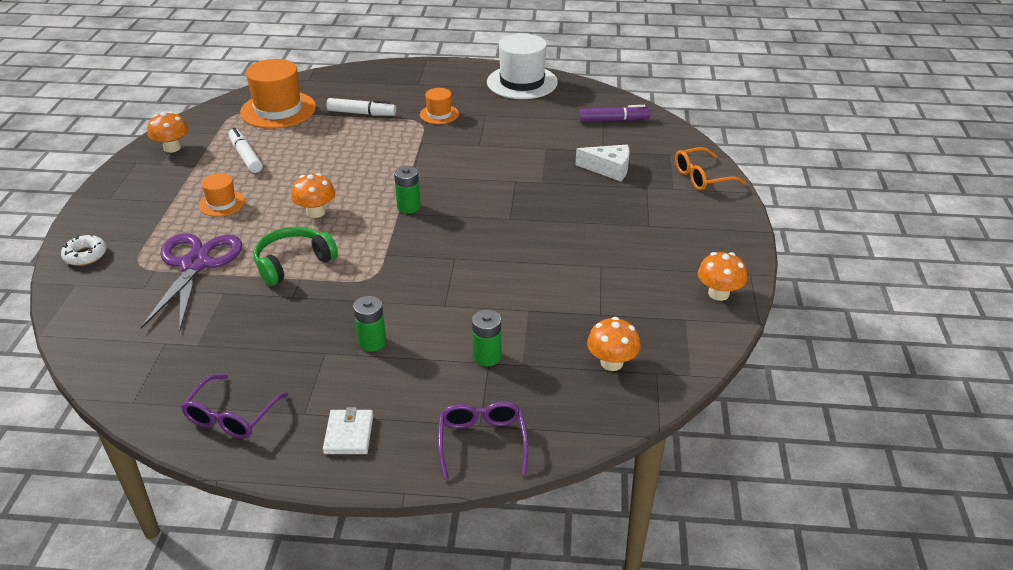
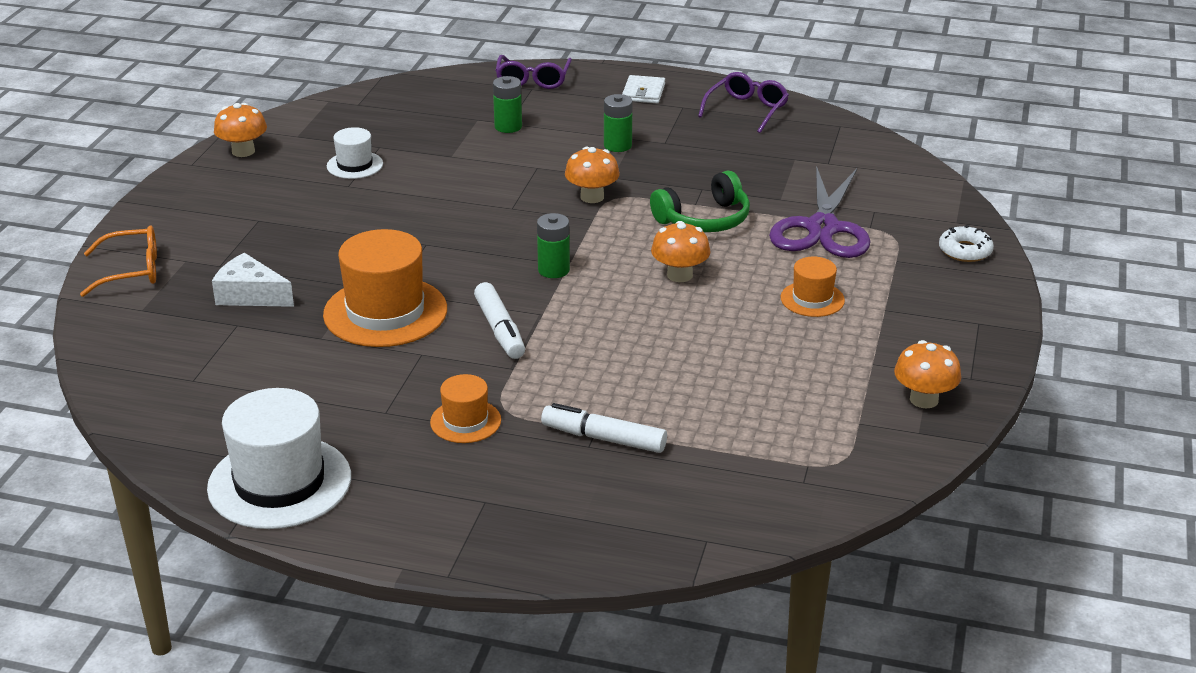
camera: 170 degrees left, 5 degrees down
(246, 156) = (796, 371): white marker -> white marker (500, 329)
(278, 110) = (758, 463): orange hat -> orange hat (385, 312)
(609, 289) = (354, 165): none -> white hat
(611, 363) = (393, 113): orange mushroom -> orange mushroom (592, 197)
(613, 120) = (176, 377): purple marker -> none

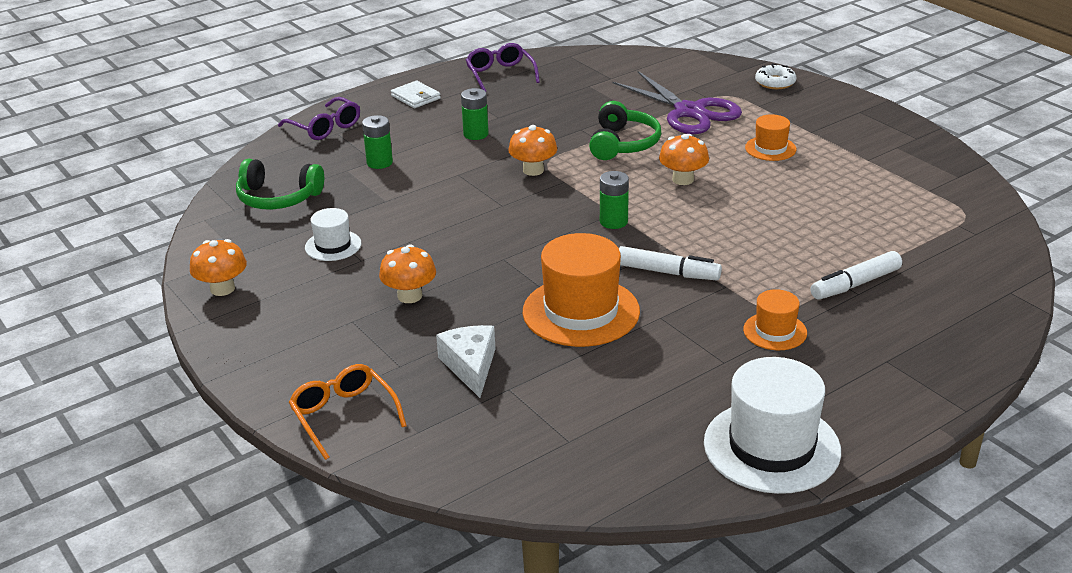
camera: 50 degrees left, 0 degrees up
(132, 271) = (343, 415): orange glasses -> orange glasses turned 60 degrees counterclockwise
(250, 295) = (470, 366): white cheese -> white cheese turned 105 degrees clockwise
(396, 112) = (278, 198): none -> green headphones
(924, 399) = (925, 161): orange mushroom -> orange mushroom (410, 296)

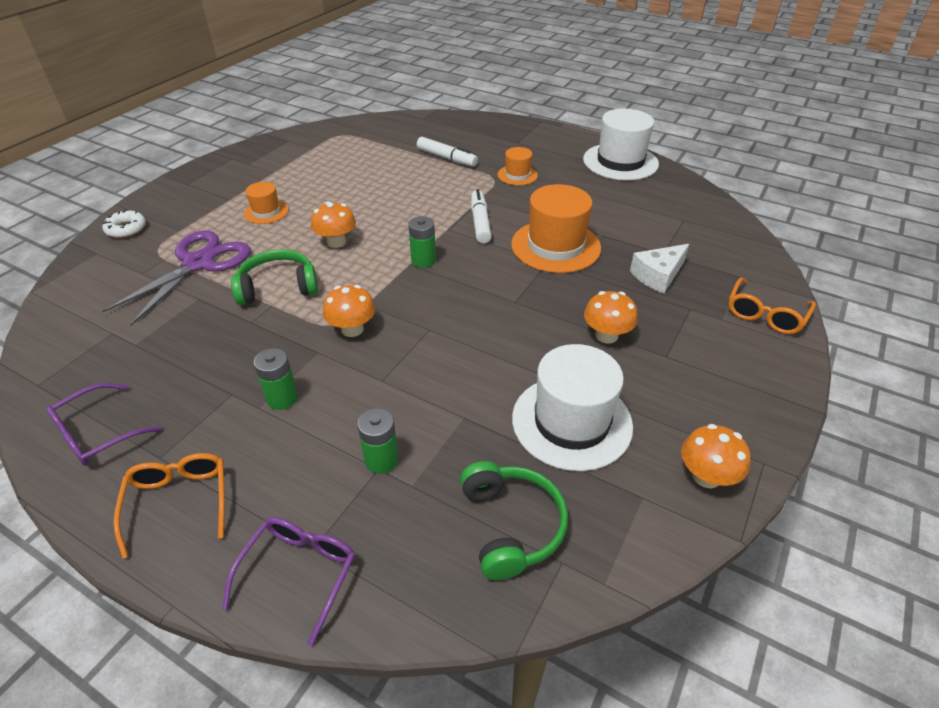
camera: 115 degrees left, 10 degrees up
(333, 245) = (571, 422): white hat -> white hat, size x1.91
(415, 97) = (179, 501): white wallet -> orange glasses

